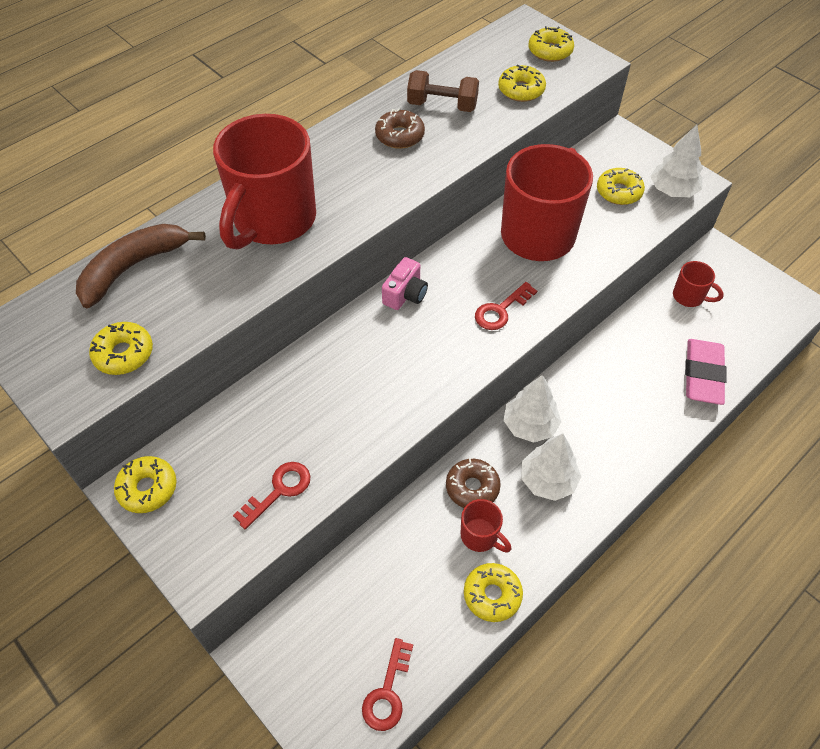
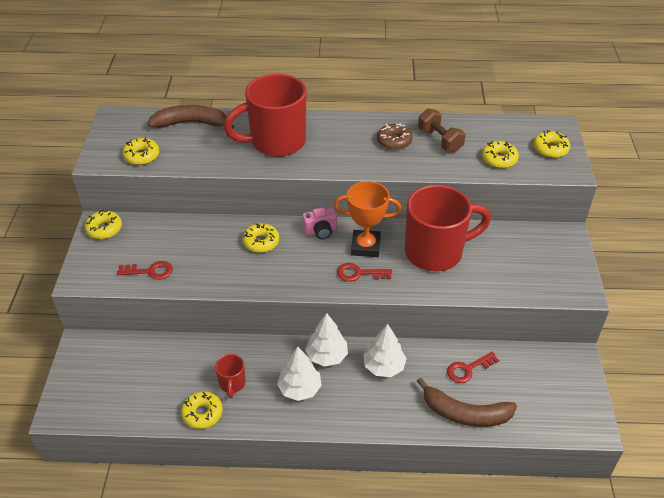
camera: 45 degrees right, 10 degrees down
(387, 692) = (106, 409): red key -> red key (468, 369)
(470, 277) = (365, 246): none -> orange trophy
(472, 487) = (258, 359): brown donut -> none
(619, 192) = (519, 263): yellow donut -> yellow donut (261, 242)
(672, 191) = (557, 286): white tree -> white tree (384, 366)
(689, 297) = (518, 367): red mug -> none
(703, 375) = (465, 413): pink eraser -> brown banana

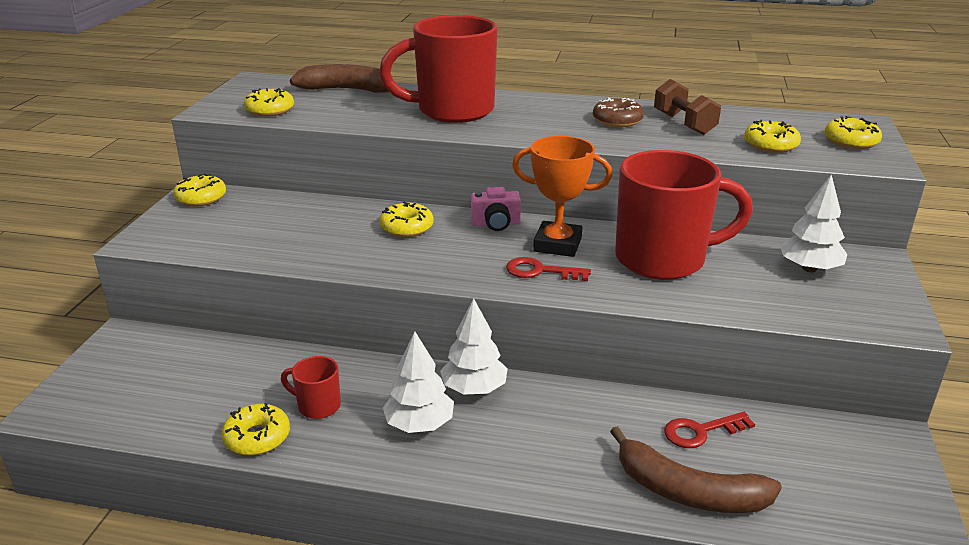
camera: 10 degrees right, 15 degrees down
(150, 271) = (240, 242): red key -> none
(232, 384) = (317, 406): red mug -> red mug turned 105 degrees clockwise
(384, 366) = (561, 412): white tree -> white tree (809, 268)

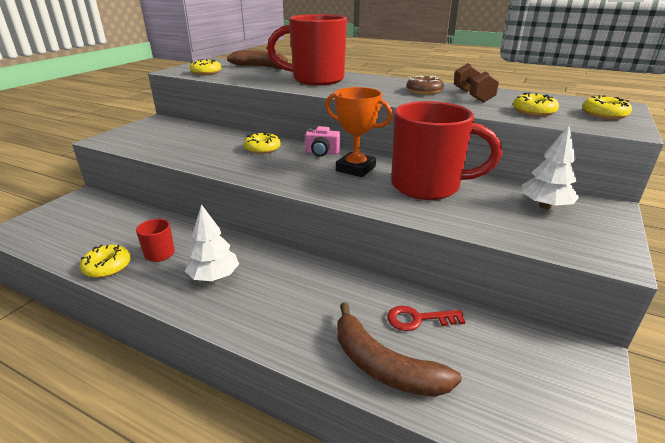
camera: 15 degrees right, 0 degrees up
(201, 198) = (156, 122): yellow donut -> none
(474, 389) = (267, 259): white tree -> none
(540, 271) = (331, 183): red key -> none

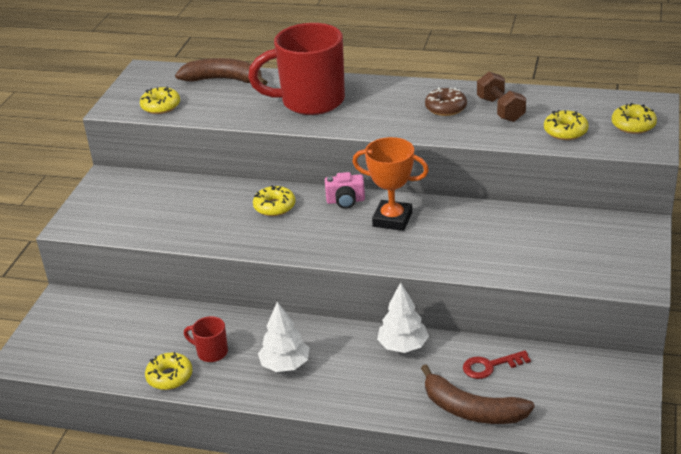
camera: 10 degrees left, 5 degrees up
(428, 186) = (473, 231): red mug -> none
(545, 206) = (586, 236): white tree -> white tree (403, 346)

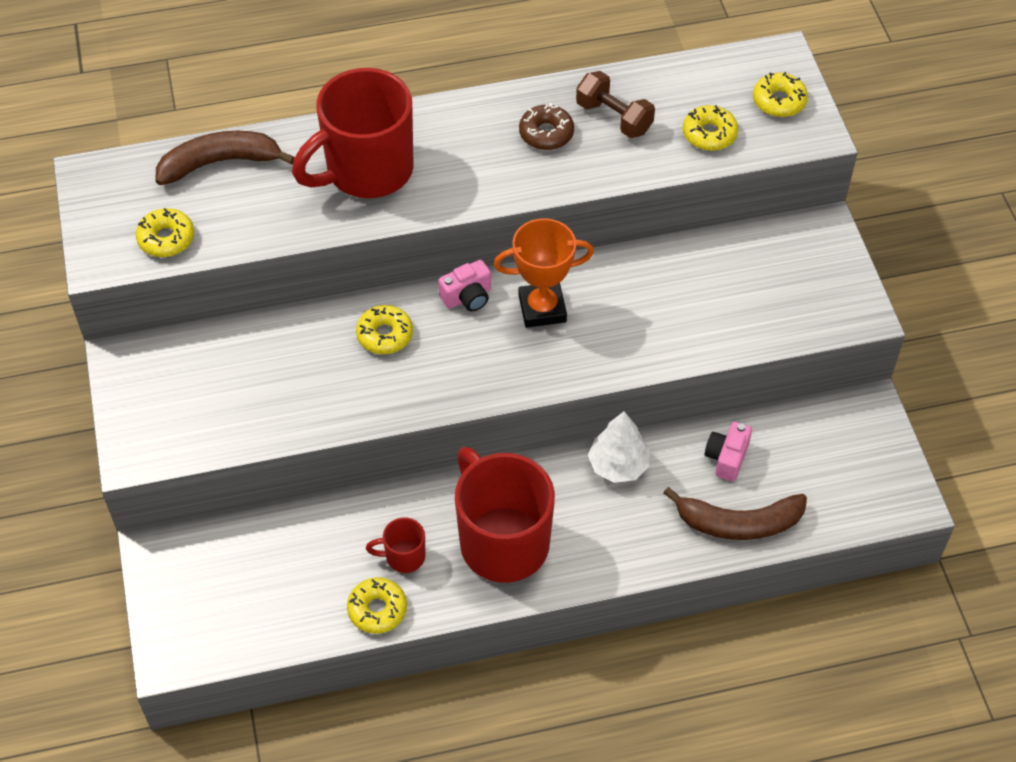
camera: 30 degrees left, 20 degrees up
(285, 365) = (502, 541): white tree -> red mug
(490, 366) = (726, 458): red key -> pink camera

